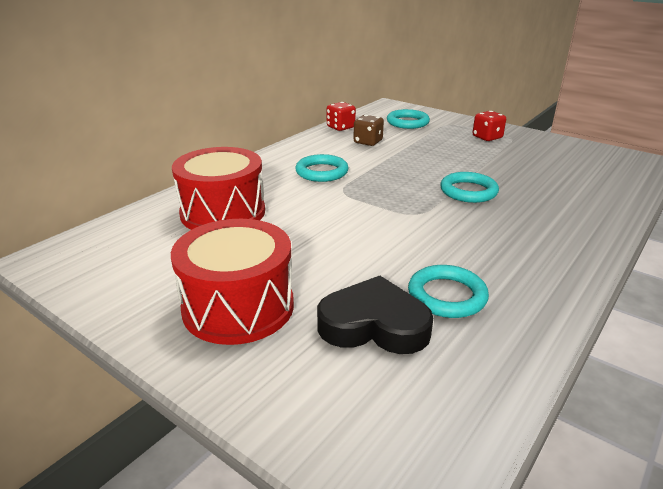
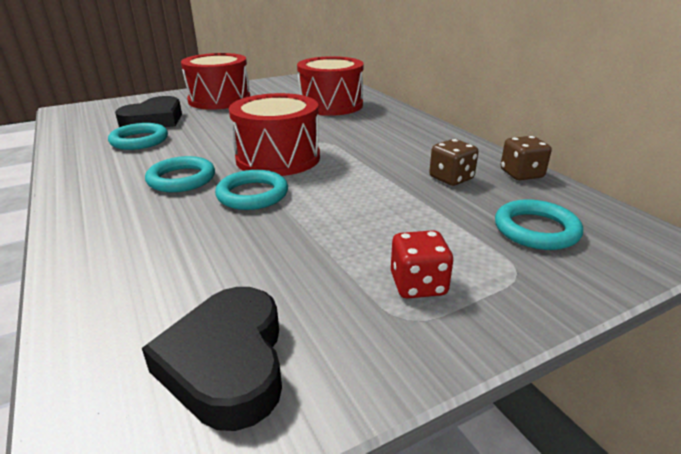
camera: 115 degrees right, 0 degrees up
(322, 172) = (375, 141): turquoise ring -> turquoise ring (181, 179)
(340, 127) = (521, 174): red dice -> brown dice
(399, 200) = (278, 158): none -> red drum
(585, 158) = (227, 362): none -> black heart

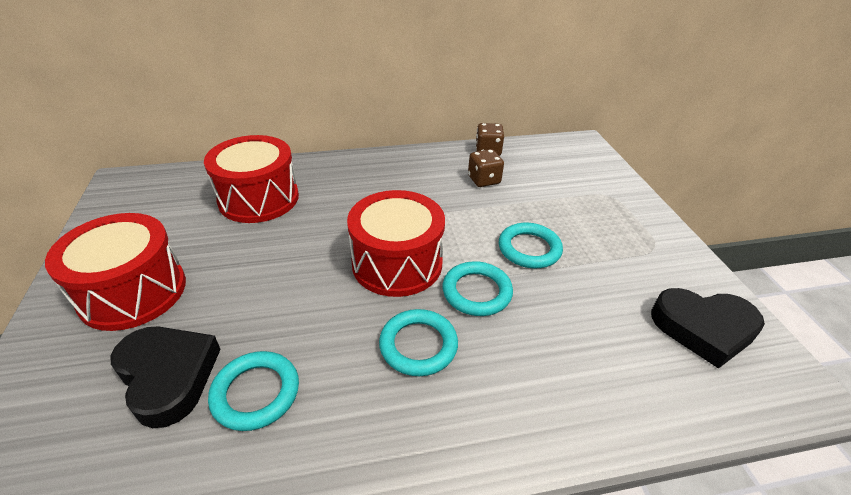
camera: 75 degrees left, 10 degrees up
(418, 285) = (622, 234): red dice -> none
(536, 230) = (565, 173): turquoise ring -> turquoise ring (529, 249)

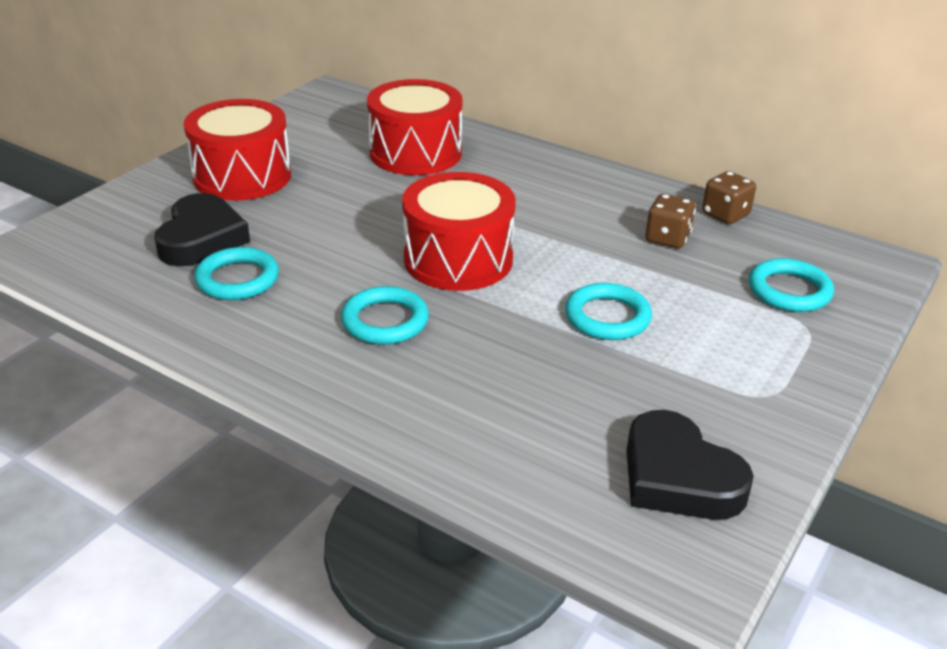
camera: 45 degrees right, 5 degrees down
(477, 292) = (494, 317): turquoise ring -> turquoise ring (789, 291)

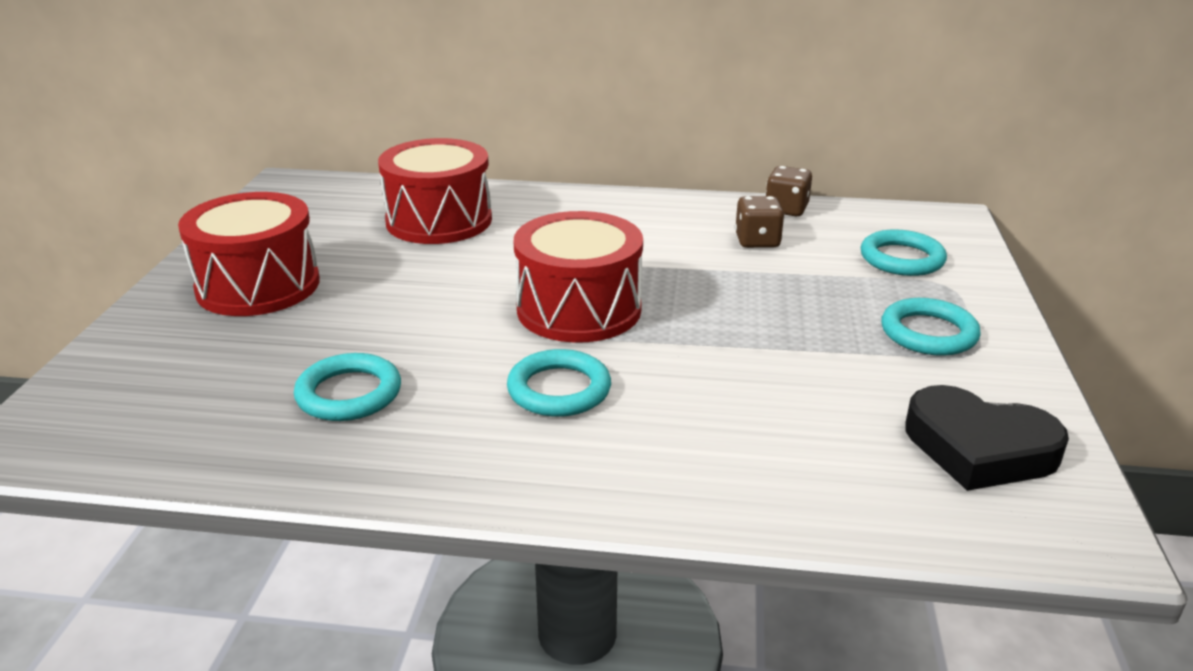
camera: 25 degrees left, 5 degrees down
(201, 238) = (264, 362): black heart -> none
(607, 317) = (773, 324): turquoise ring -> turquoise ring (928, 333)

